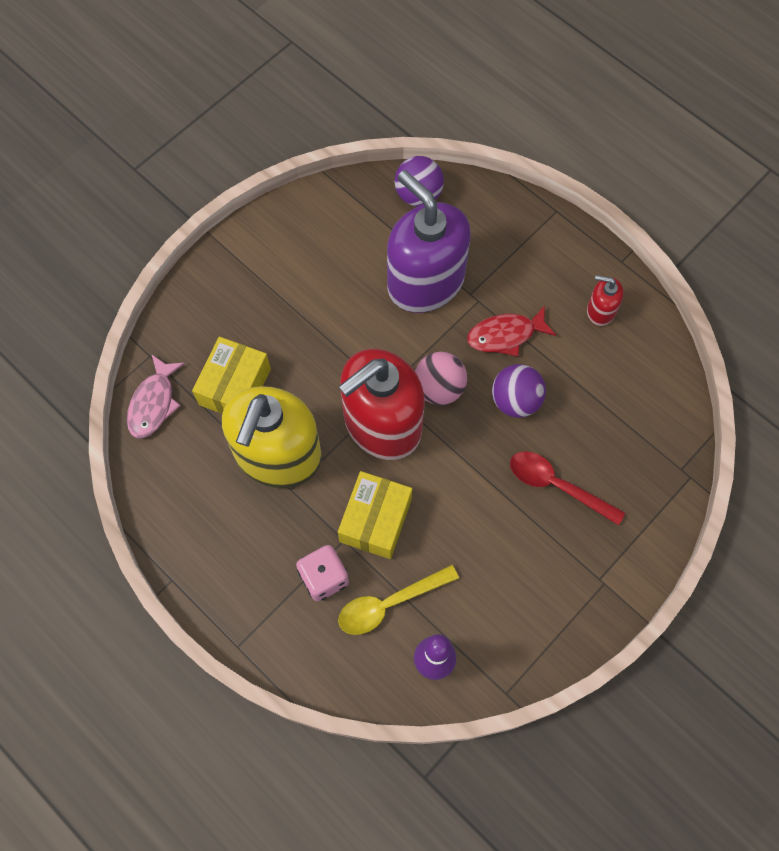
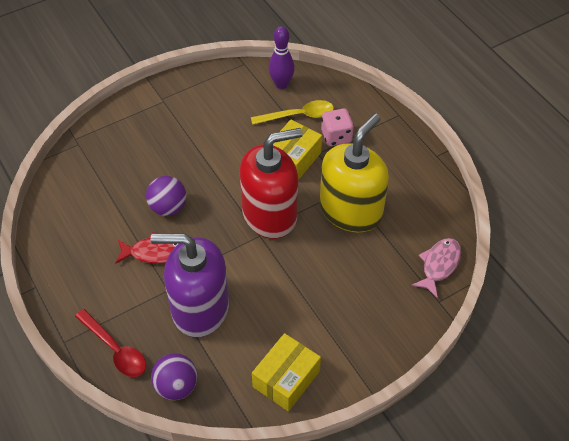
camera: 165 degrees left, 15 degrees down
(235, 386) = (374, 263): yellow box -> yellow box (286, 379)
(425, 281) = (200, 308): purple soap dispenser -> purple soap dispenser turned 120 degrees clockwise
(439, 388) = (220, 227): pink ball -> none
(556, 485) = (165, 152): red spoon -> red spoon (115, 350)
(600, 310) = (73, 253): red soap dispenser -> none

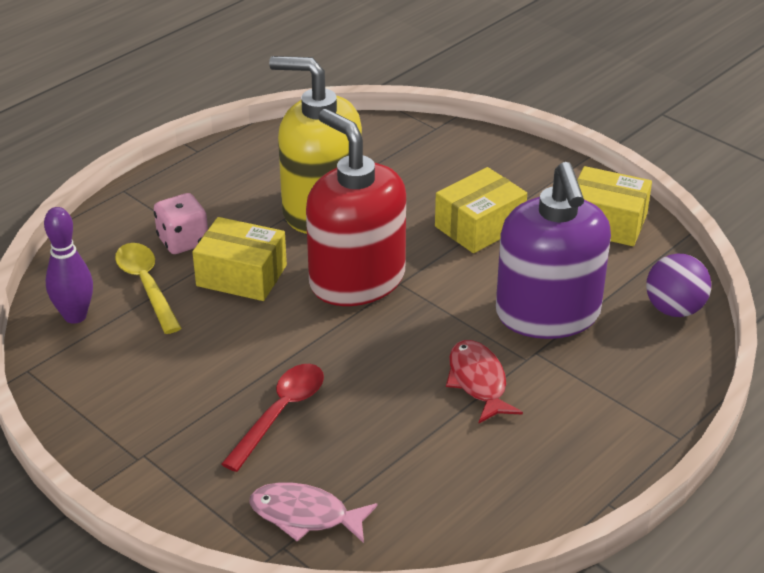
camera: 105 degrees left, 15 degrees down
(115, 350) = (659, 379): red spoon -> red spoon (281, 413)
(168, 207) = (386, 388): purple ball -> none
(305, 295) = (479, 226): none -> yellow box
(439, 265) = (382, 132): pink fish -> pink fish (305, 515)

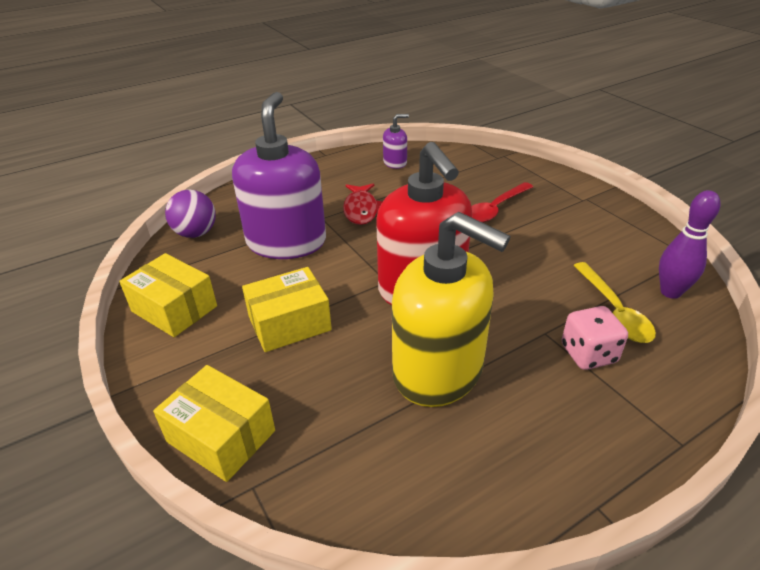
camera: 165 degrees left, 0 degrees up
(241, 275) = (525, 307): yellow box -> yellow box (221, 436)
(305, 515) = (484, 166): pink fish -> none
(469, 499) = (395, 163): none -> purple soap dispenser

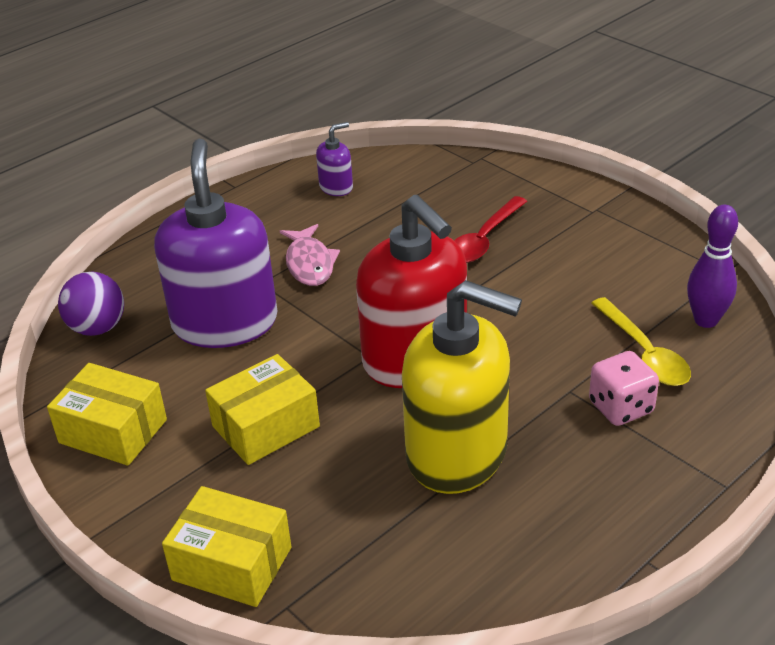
camera: 10 degrees left, 0 degrees up
(361, 210) = (309, 264): red fish -> pink fish

